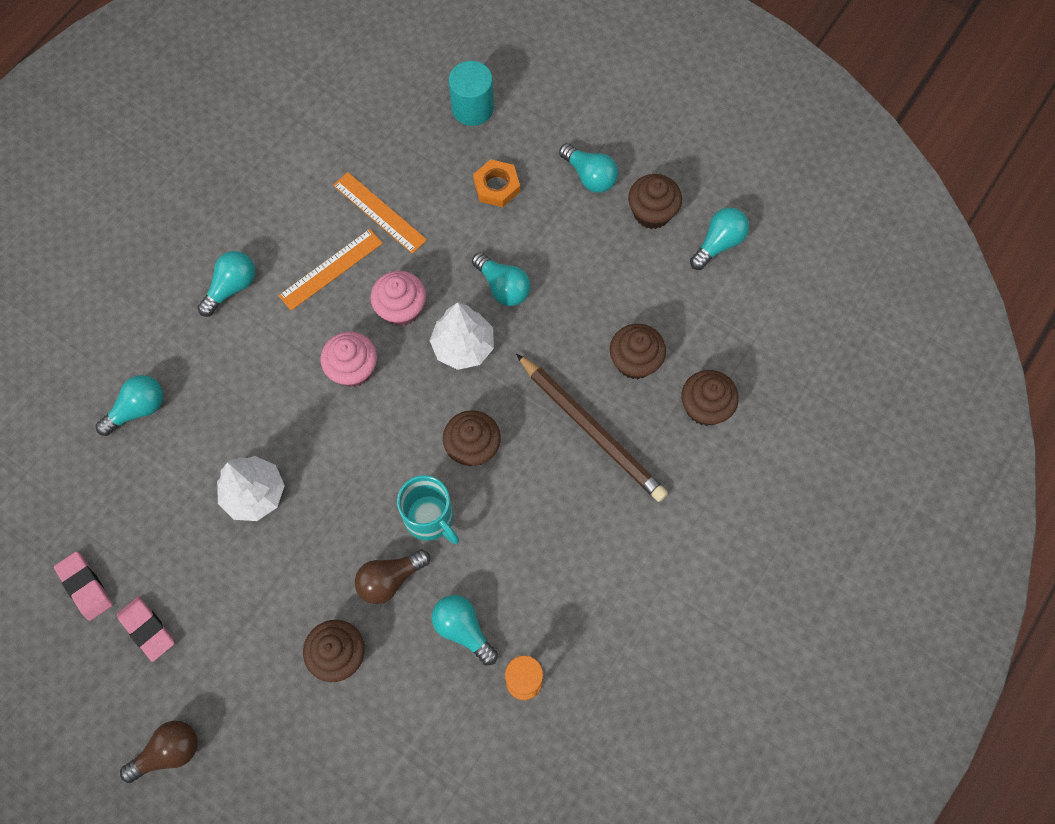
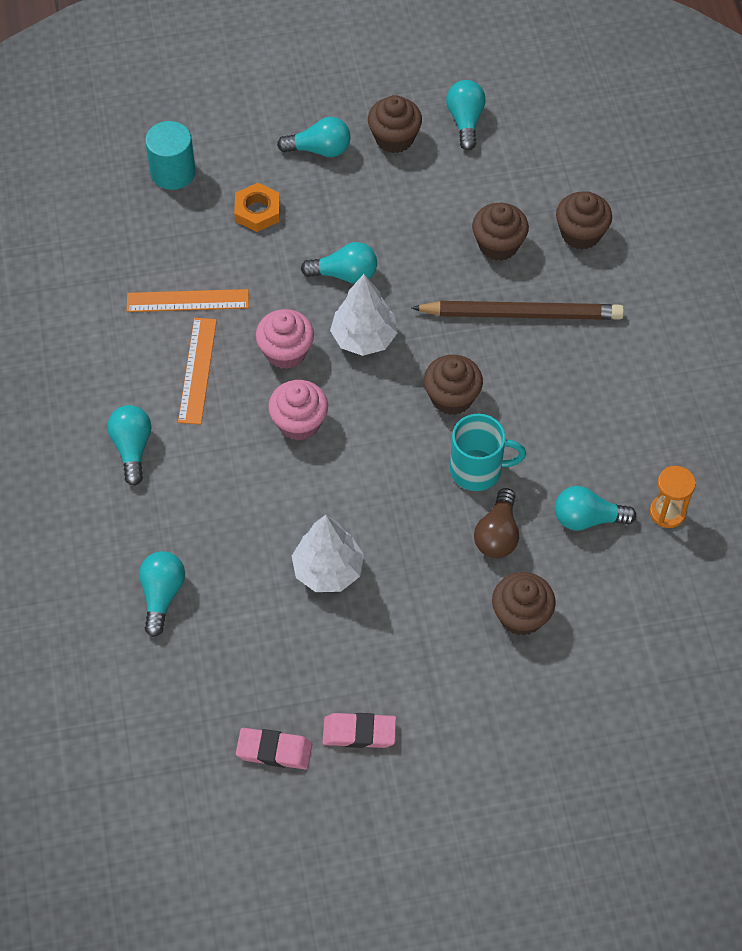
camera: 45 degrees left, 10 degrees down
(169, 752) = (477, 794): brown light bulb -> none

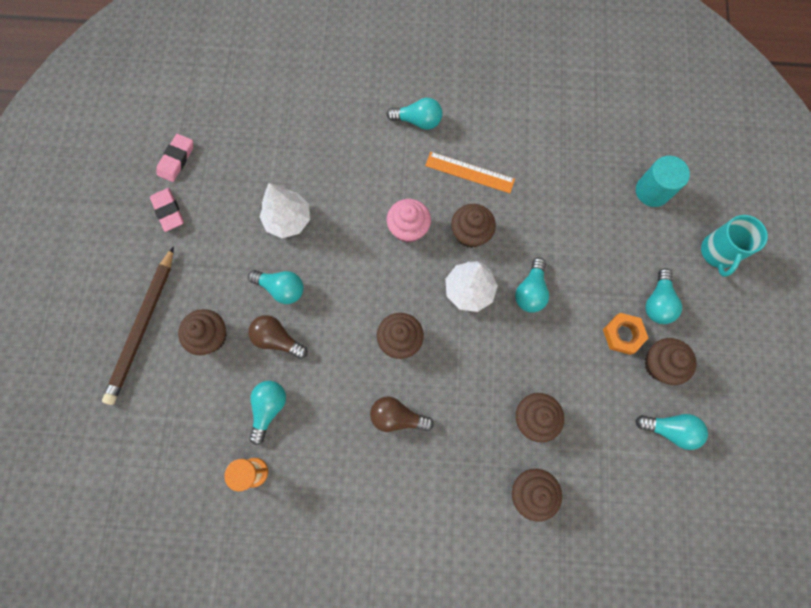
camera: 105 degrees right, 15 degrees up
(162, 595) = (304, 118): turquoise light bulb -> turquoise light bulb (281, 288)
(187, 301) = (531, 178): orange ruler -> none
(257, 211) = (604, 242): orange nut -> orange nut (623, 334)
(286, 352) = (470, 233): pink cupcake -> brown cupcake
(359, 732) = (168, 211): pink eraser -> pink eraser turned 45 degrees counterclockwise
(478, 470) = (333, 341): turquoise mug -> turquoise mug (718, 253)
(521, 314) = (462, 416): brown pencil -> brown pencil (142, 327)
(546, 379) = (397, 417): none -> brown light bulb

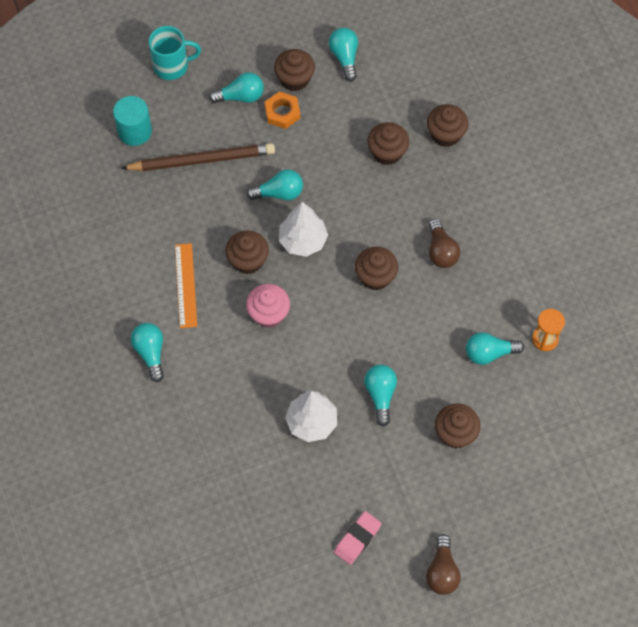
camera: 115 degrees left, 10 degrees down
(142, 327) = (478, 498): brown pencil -> brown pencil (201, 160)
(176, 159) = (300, 562): pink eraser -> none
(277, 339) = (427, 376): brown light bulb -> brown light bulb (442, 572)

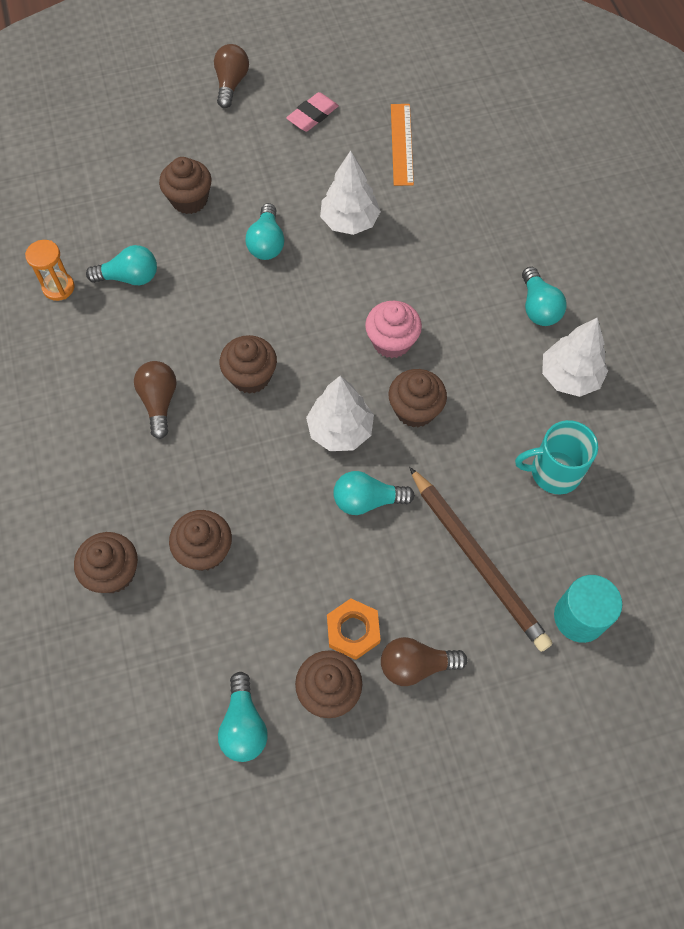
camera: 175 degrees left, 0 degrees up
(129, 296) = (570, 377): none -> white tree
(172, 66) = (526, 733): turquoise mug -> turquoise mug (553, 472)
(185, 285) = (497, 384): orange ruler -> orange ruler (402, 144)
(201, 160) = (477, 560): brown pencil -> brown pencil turned 120 degrees counterclockwise
(241, 96) = (416, 665): turquoise light bulb -> brown light bulb

